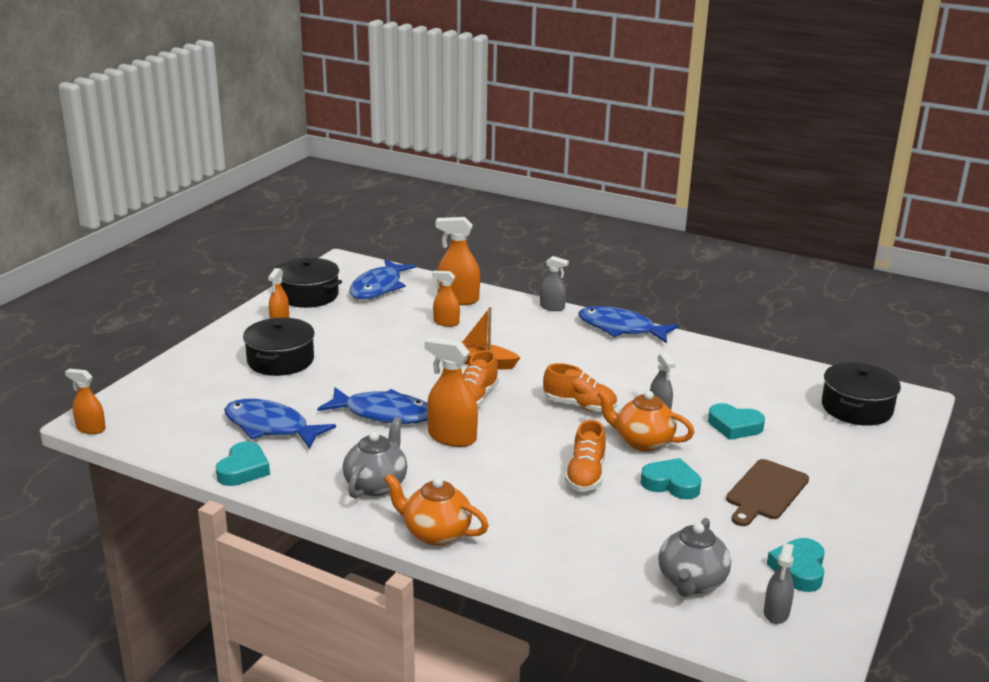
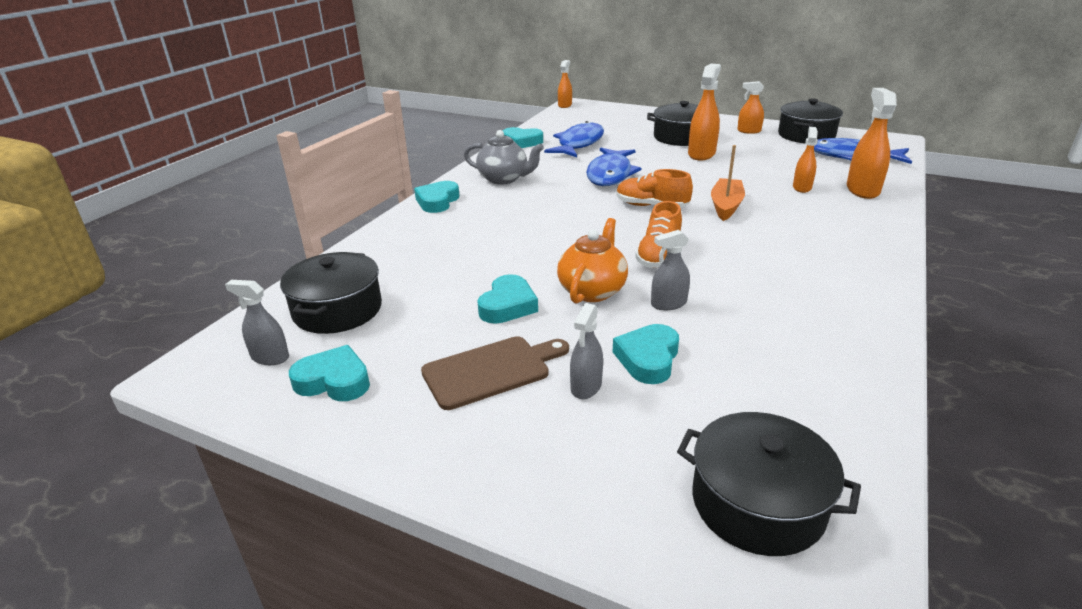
camera: 90 degrees right, 5 degrees up
(436, 533) = (437, 201): orange teapot -> turquoise heart
(452, 437) = (578, 200): orange spray bottle -> orange spray bottle (701, 154)
(552, 307) = (897, 238): grey spray bottle -> grey spray bottle (586, 386)
(585, 475) = (522, 259): orange shoe -> none
(620, 328) = (878, 282): blue fish -> none
(691, 582) = (337, 310): grey teapot -> black pot
(765, 492) = (491, 371): brown cutting board -> brown cutting board turned 120 degrees clockwise

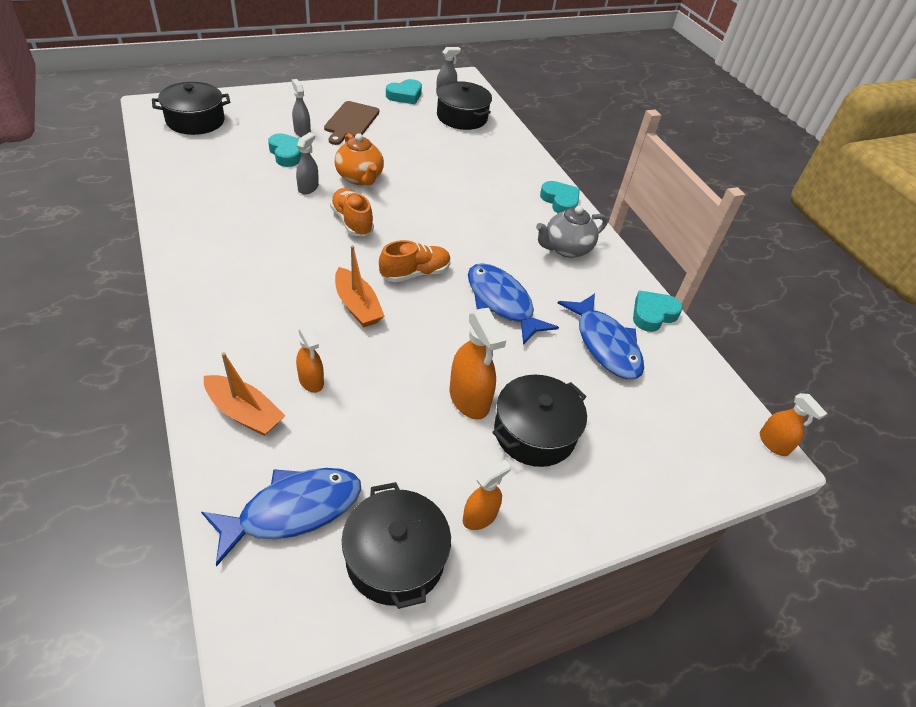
camera: 125 degrees right, 15 degrees up
(508, 305) = (390, 151): turquoise heart -> none
(862, 190) = (244, 413): orange spray bottle -> orange boat

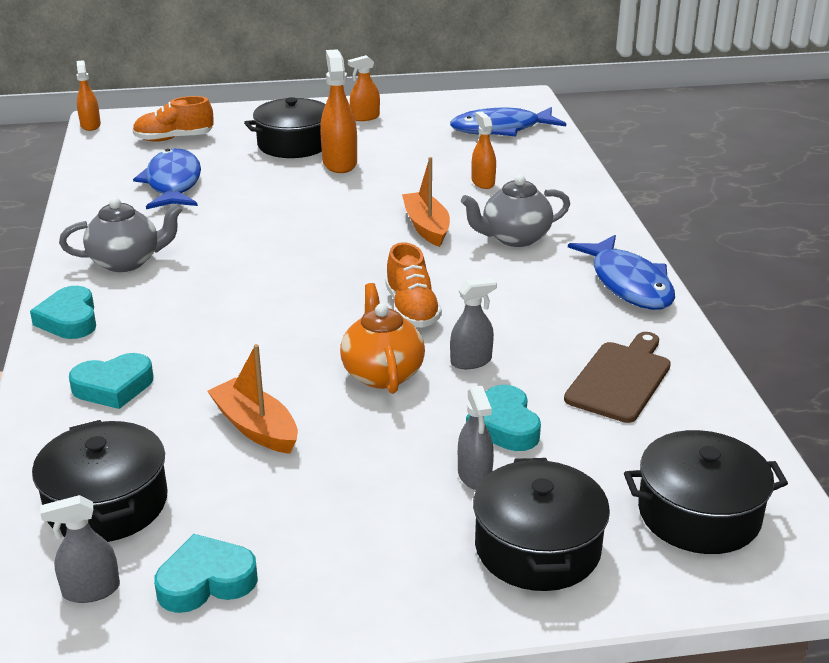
camera: 160 degrees left, 15 degrees down
(244, 413) = (542, 170): orange boat -> orange boat (255, 427)
(279, 299) = (514, 238): none -> grey teapot
(308, 188) = (471, 361): grey spray bottle -> grey spray bottle turned 150 degrees counterclockwise
(350, 122) = (367, 498): brown cutting board -> brown cutting board (620, 379)
(395, 558) = (432, 110): black pot -> black pot (537, 547)
(415, 273) = (347, 250): orange shoe -> orange shoe (174, 139)
(501, 302) = (258, 219): blue fish -> blue fish (629, 284)
(653, 314) = (90, 199): turquoise heart -> turquoise heart (113, 387)

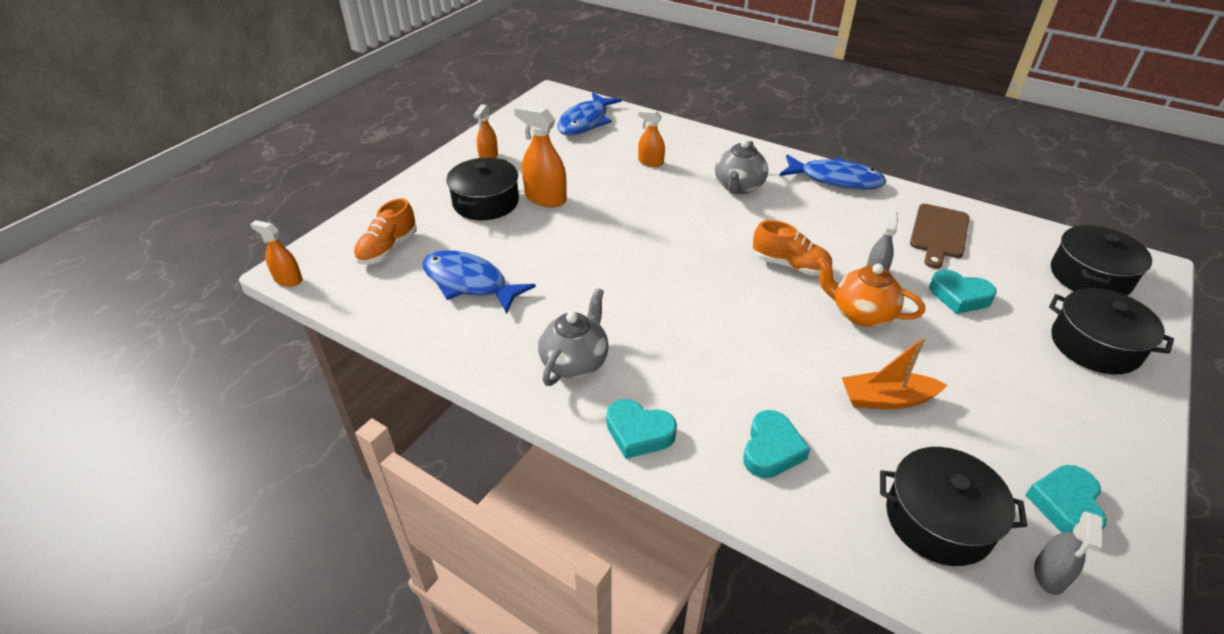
camera: 50 degrees left, 10 degrees up
(426, 227) = (685, 209): orange boat -> none
(474, 476) = (1007, 333): grey spray bottle -> none
(620, 379) = (939, 233): brown cutting board -> brown cutting board turned 135 degrees counterclockwise

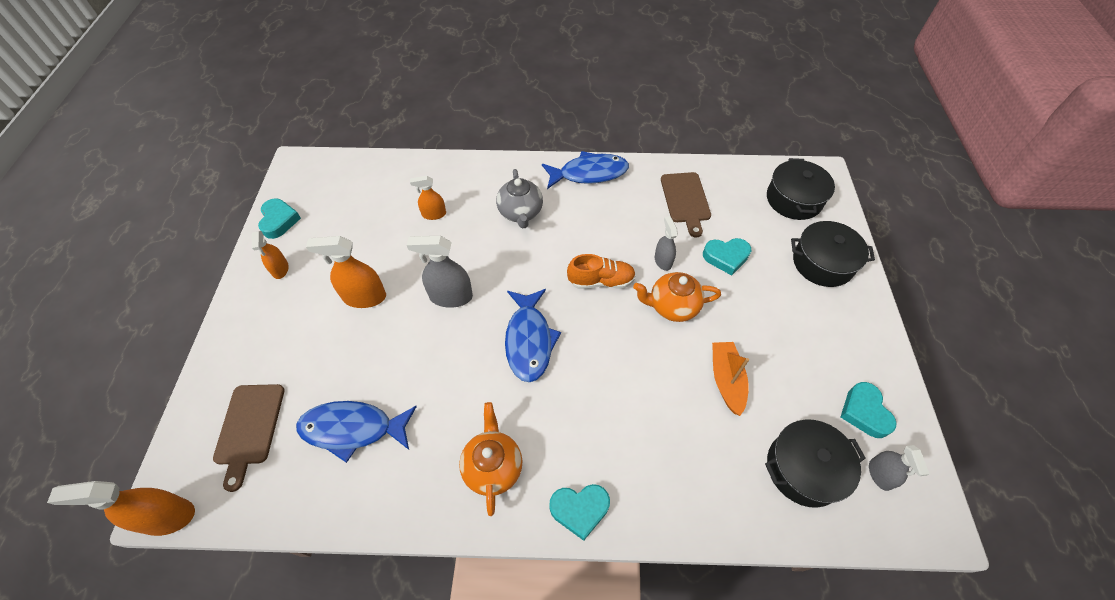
camera: 30 degrees left, 15 degrees up
(288, 279) = (168, 517): orange spray bottle -> orange spray bottle, size x1.63
(388, 249) = (249, 428): orange shoe -> brown cutting board
(486, 202) = (311, 326): black pot -> none
(575, 362) = (493, 467): grey teapot -> orange teapot
(585, 122) = (349, 188): blue fish -> blue fish (529, 340)
(624, 224) = (451, 296): none -> grey spray bottle
(771, 449) = (677, 470): turquoise heart -> turquoise heart (279, 221)
(886, 399) = (726, 380): orange boat -> orange boat turned 120 degrees clockwise

